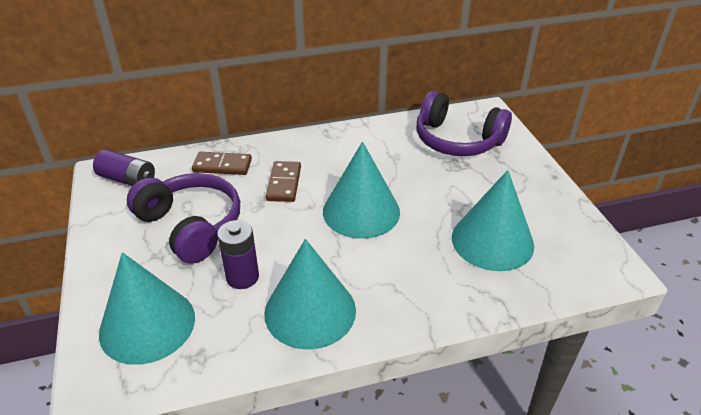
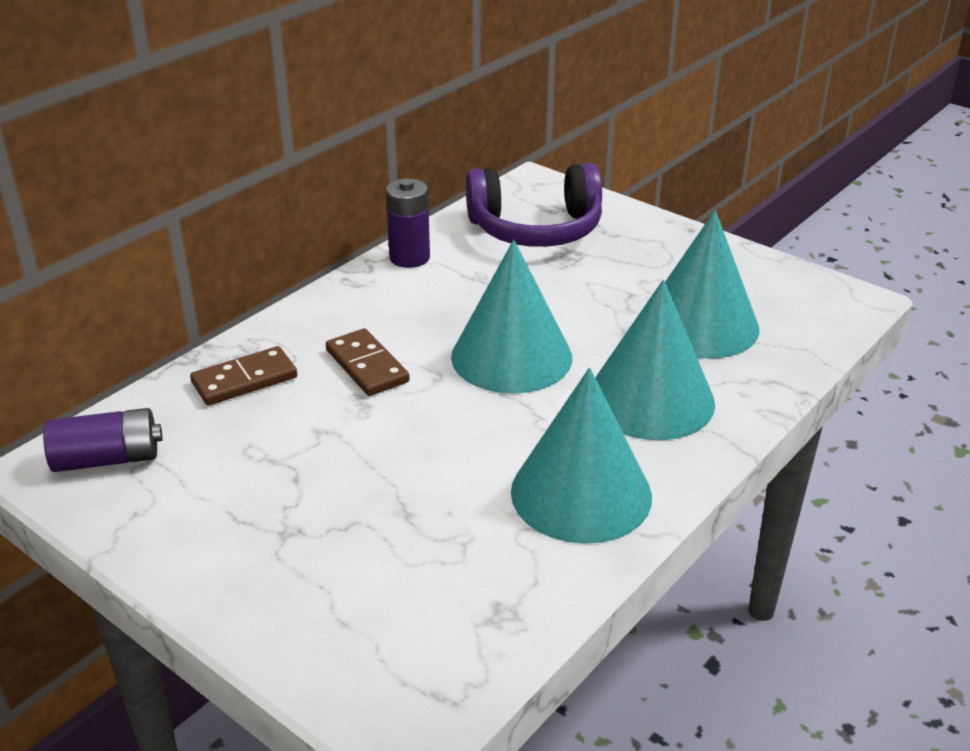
camera: 35 degrees left, 5 degrees down
(147, 324) = (385, 616): turquoise cone -> turquoise cone (650, 399)
(191, 226) = (294, 473): purple headphones -> none
(242, 277) = (447, 498): purple battery -> purple battery (409, 258)

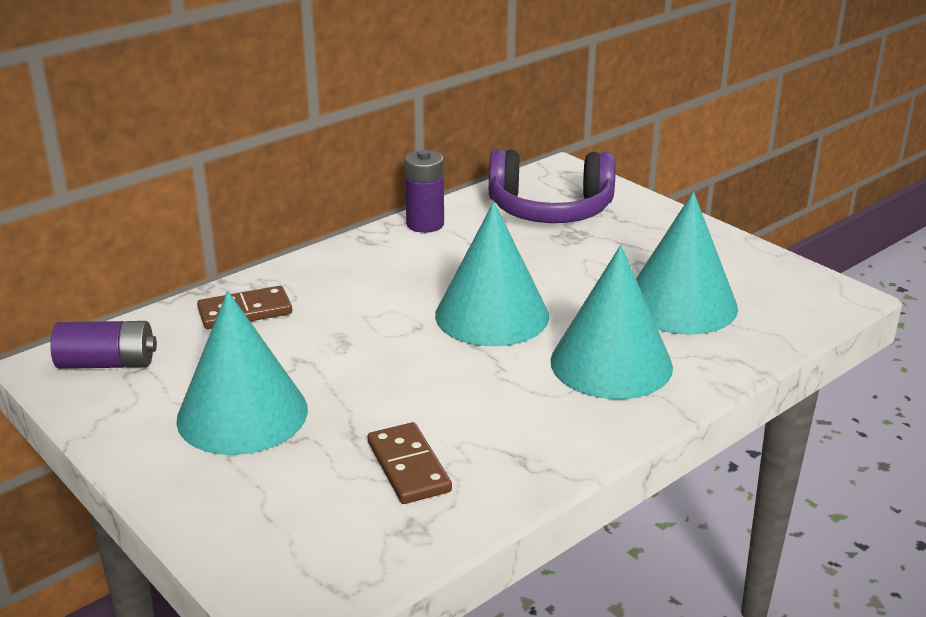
camera: 10 degrees right, 5 degrees down
(367, 366) = (357, 310): brown domino -> brown domino (409, 467)
(581, 493) = (519, 436): turquoise cone -> turquoise cone (242, 414)

